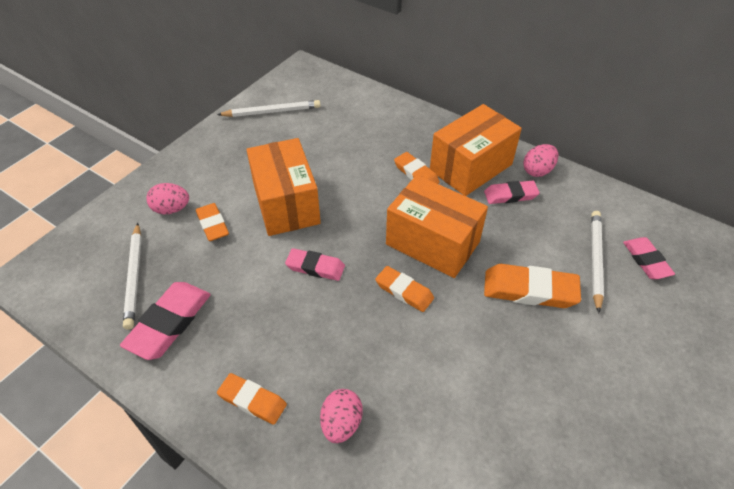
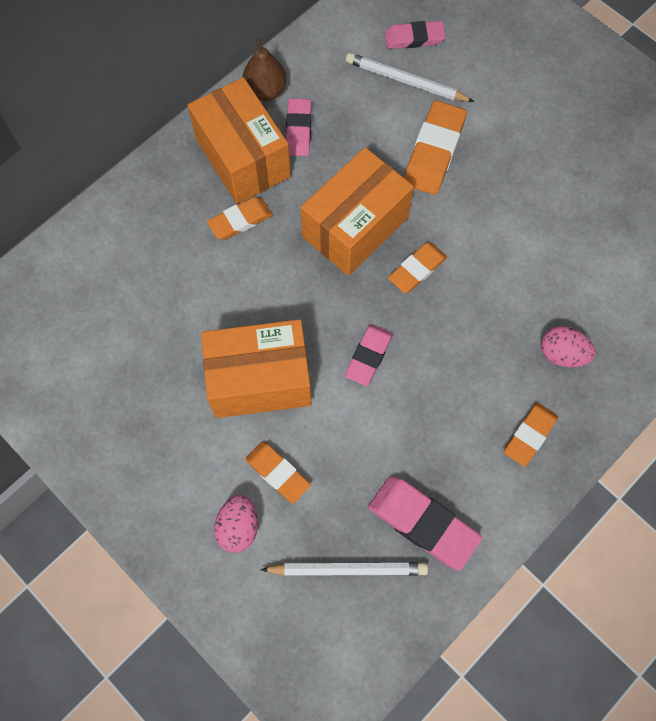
camera: 80 degrees left, 20 degrees up
(212, 224) = (278, 473): orange eraser -> orange eraser turned 60 degrees clockwise
(272, 111) = (64, 384): white pencil -> none
(537, 171) = (265, 91): pink egg -> brown pear

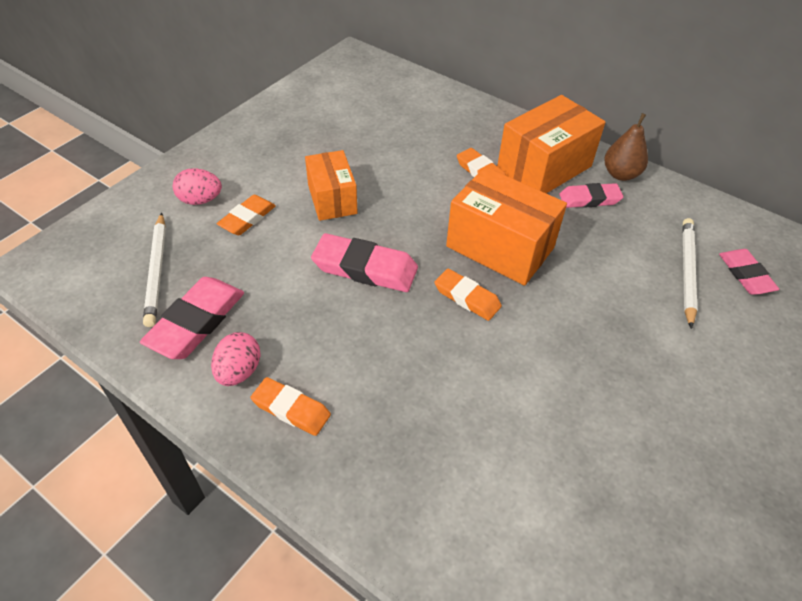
camera: 80 degrees right, 20 degrees down
(260, 380) = (332, 199): orange box -> orange box, size x0.65
(368, 356) = (365, 268): pink eraser -> pink eraser, size x1.56
(434, 151) = (611, 301): orange eraser -> none
(562, 354) = (393, 437): pink egg -> pink egg (239, 371)

